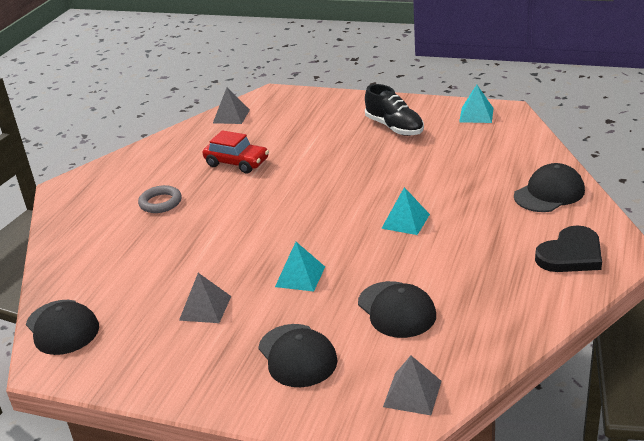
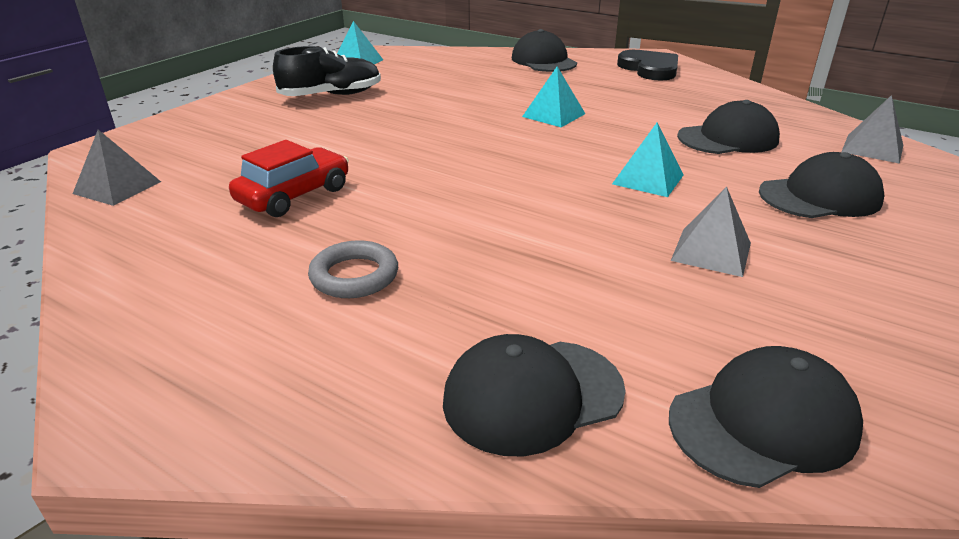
camera: 80 degrees left, 0 degrees up
(78, 266) = (532, 395): none -> black cap

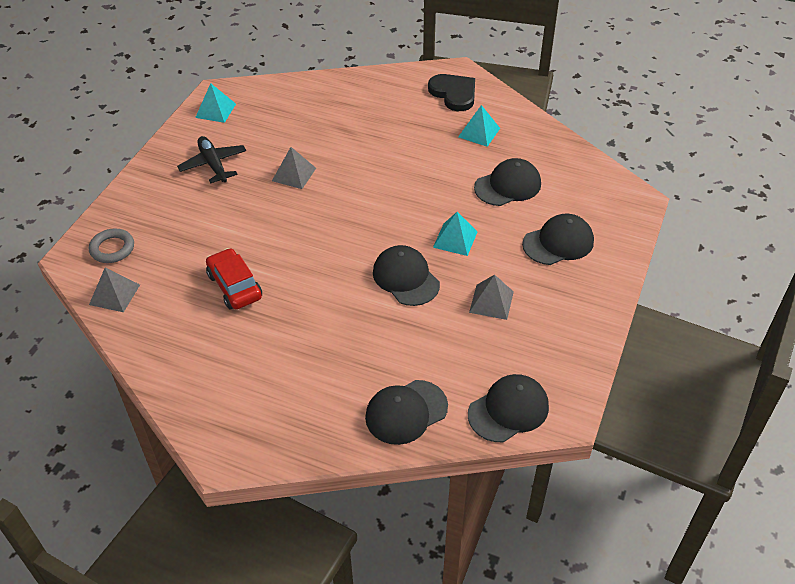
camera: 10 degrees left, 15 degrees up
(294, 195) = (234, 286): red car -> red car turned 60 degrees counterclockwise
(331, 95) = (213, 164): black shoe -> black plane
(354, 276) = (297, 349): grey ring -> grey ring (112, 248)
(543, 61) = (368, 90): black cap -> black cap (406, 278)
(554, 115) = (386, 171): turquoise pyramid -> turquoise pyramid (479, 132)
(872, 148) = (600, 185): grey pyramid -> grey pyramid (294, 174)

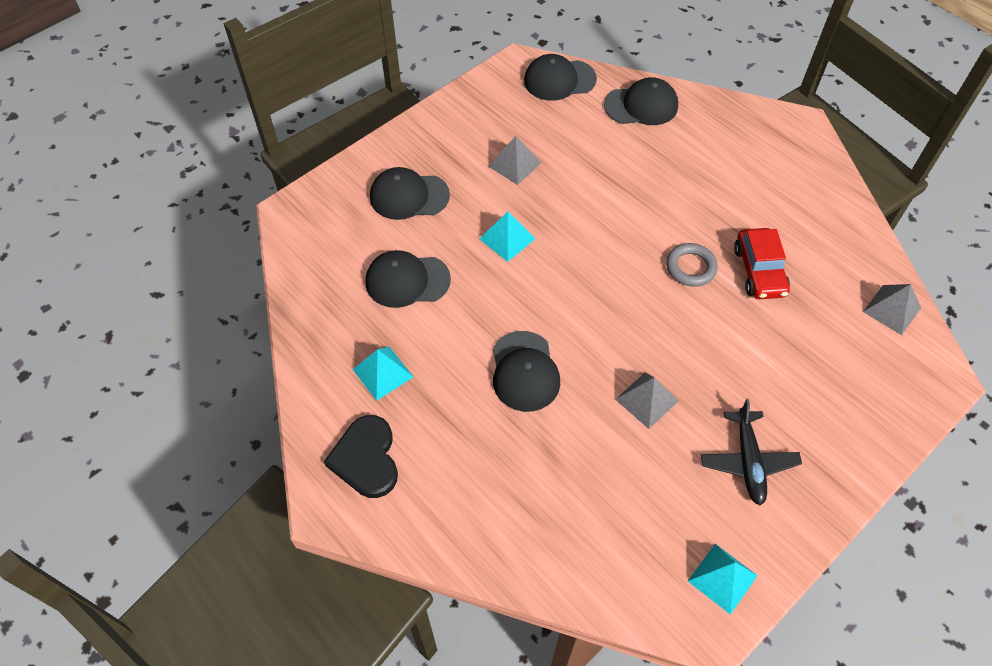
camera: 155 degrees left, 10 degrees up
(112, 248) = (893, 372): grey ring -> grey ring (690, 267)
(406, 278) = (581, 216): black cap -> black cap (524, 371)

